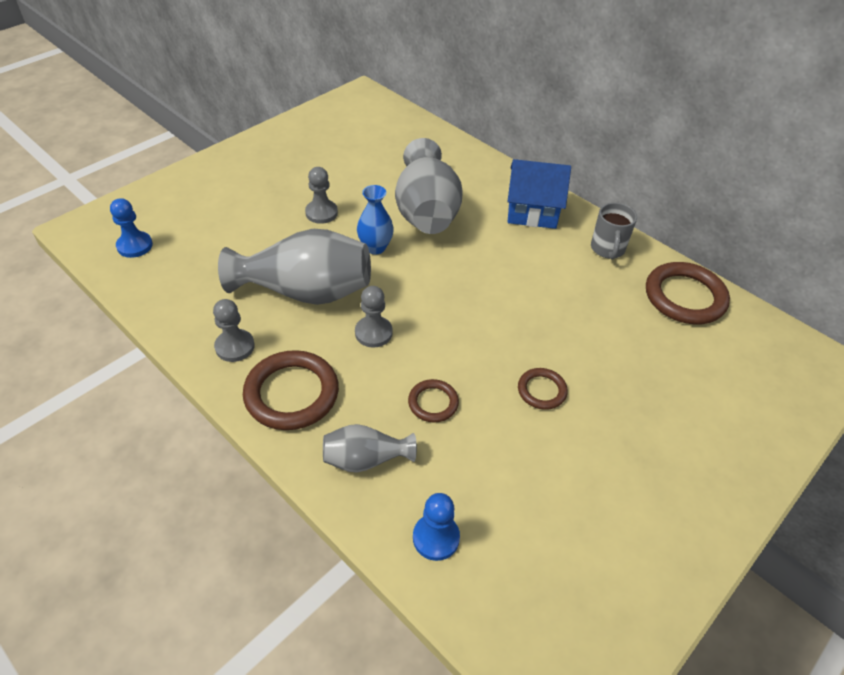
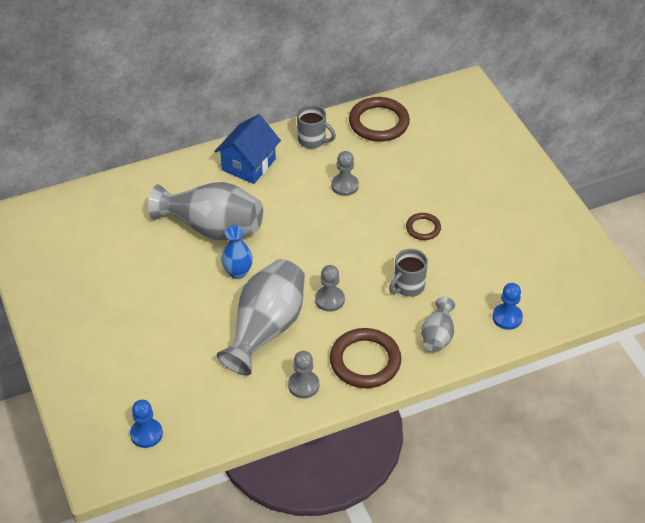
camera: 65 degrees left, 0 degrees up
(321, 213) = (175, 295): grey pawn -> grey pawn (344, 186)
(433, 403) = (408, 286): brown ring -> grey mug

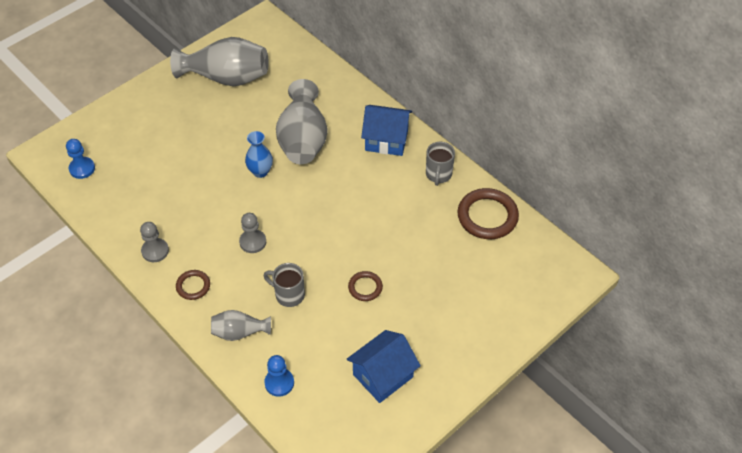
camera: 70 degrees right, 5 degrees up
(266, 329) = (206, 208): grey vase -> grey vase (226, 78)
(344, 186) = (392, 214): grey pawn -> none
(365, 361) = (193, 286): brown ring -> brown ring, size x0.54
(525, 241) = (383, 375): none -> blue house

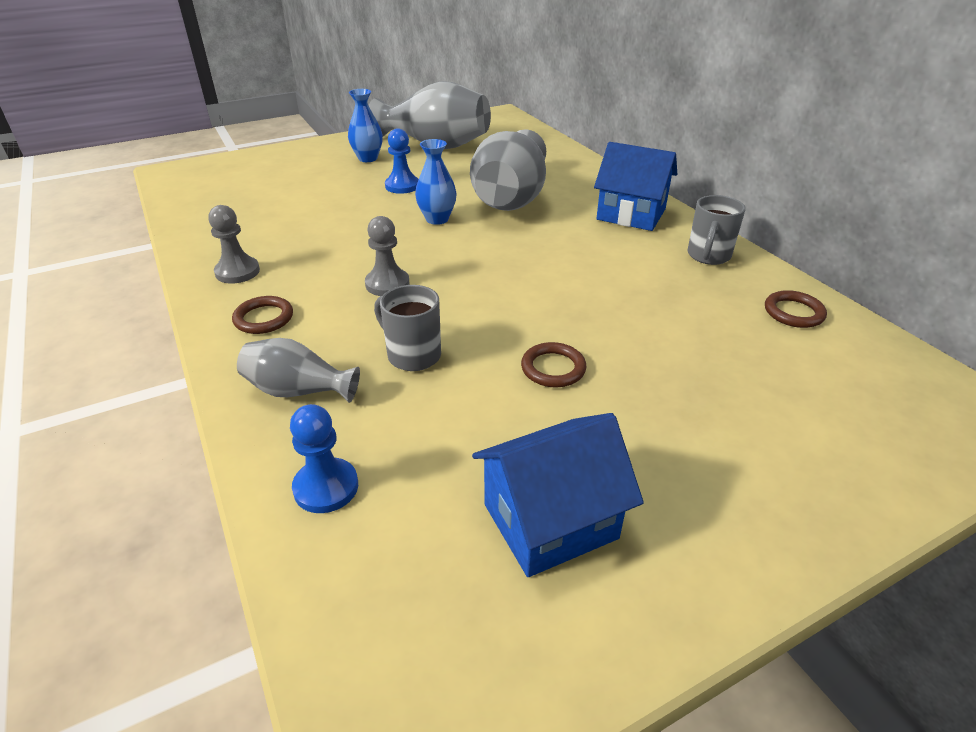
camera: 15 degrees right, 15 degrees down
(82, 168) = (208, 188): blue pawn -> blue pawn (402, 186)
(182, 107) = (368, 158): none -> blue vase
(487, 216) = (793, 312): brown ring -> brown ring, size x0.54

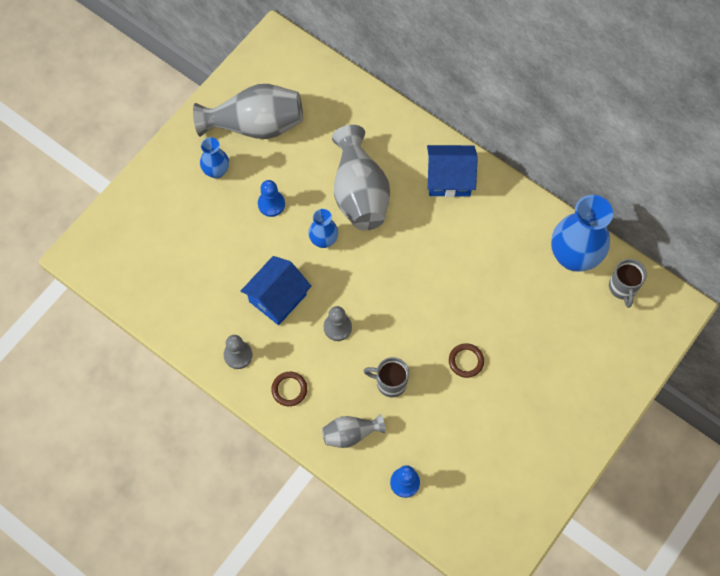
camera: 25 degrees left, 30 degrees up
(550, 521) = (505, 457): blue house -> blue house (277, 298)
(708, 256) = (513, 214): grey mug -> grey mug (623, 288)
(793, 312) = (573, 256): brown ring -> blue vase

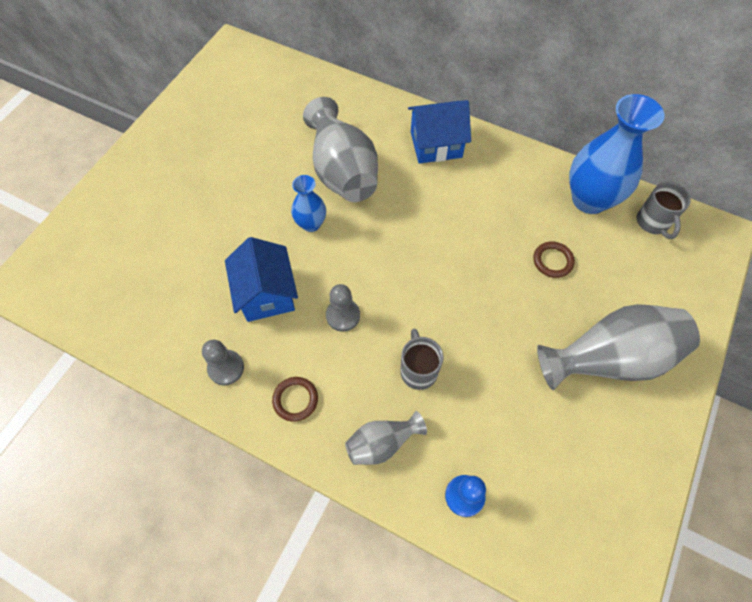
camera: 10 degrees left, 5 degrees down
(216, 171) = (181, 172): blue vase -> none
(255, 125) = (219, 123): grey vase -> grey vase (609, 358)
(271, 204) = (246, 196): blue pawn -> none
(277, 298) = (266, 294): blue house -> blue house turned 45 degrees counterclockwise
(390, 382) = (418, 370): grey mug -> grey mug turned 75 degrees clockwise
(466, 361) = (502, 329): brown ring -> brown ring (552, 261)

